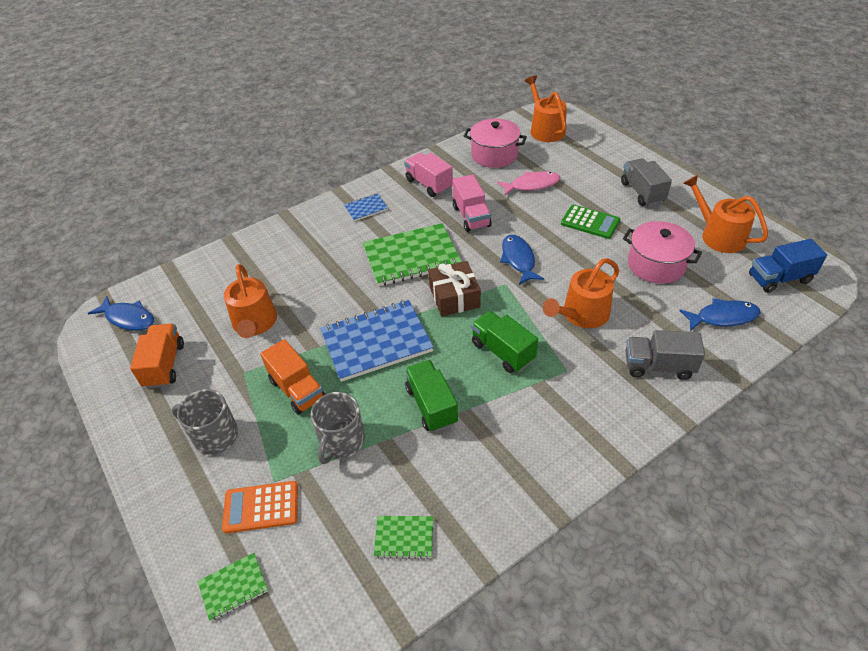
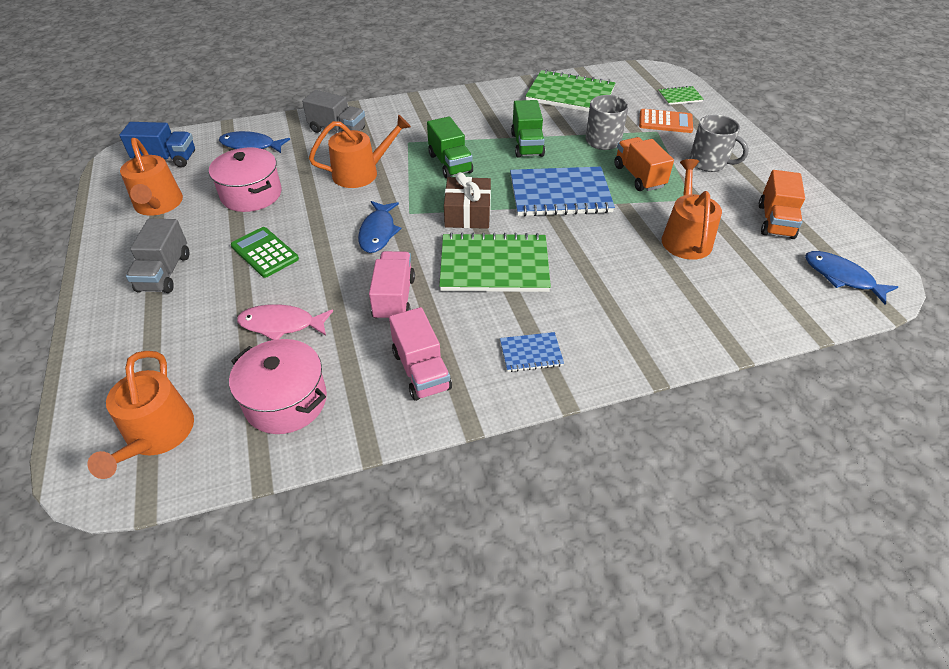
camera: 165 degrees left, 0 degrees up
(404, 537) = (570, 95): green notebook -> green notebook, size x2.12

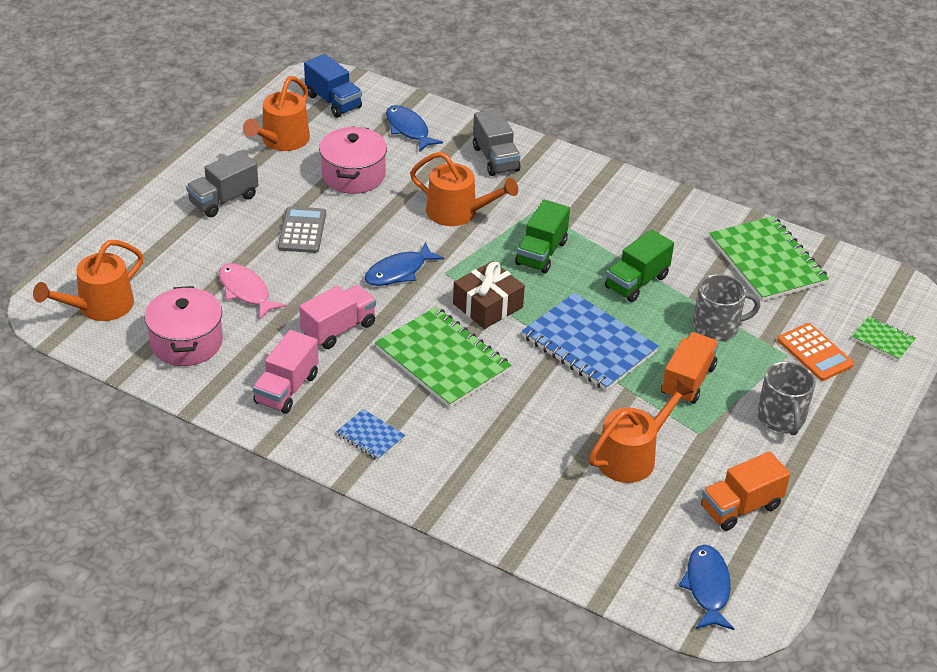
camera: 45 degrees right, 5 degrees down
(264, 253) = (302, 230): green calculator -> grey calculator

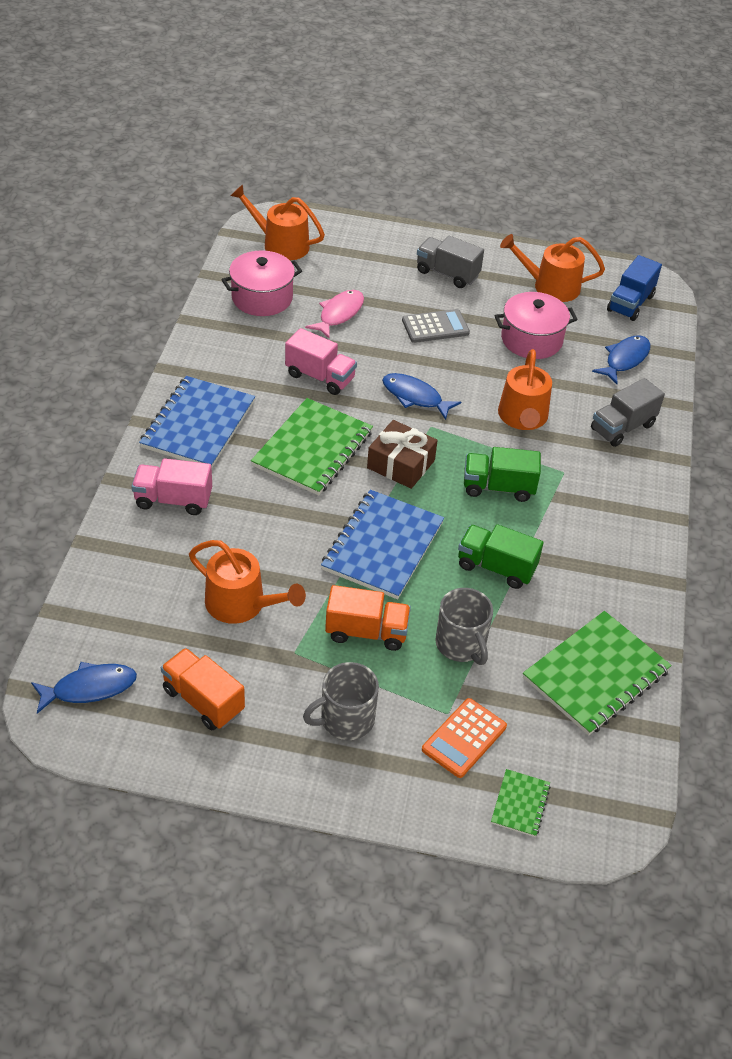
camera: 70 degrees right, 5 degrees up
(286, 389) = (233, 364): pink truck -> pink truck (173, 500)
(370, 436) = (198, 424): blue notebook -> blue notebook, size x2.12

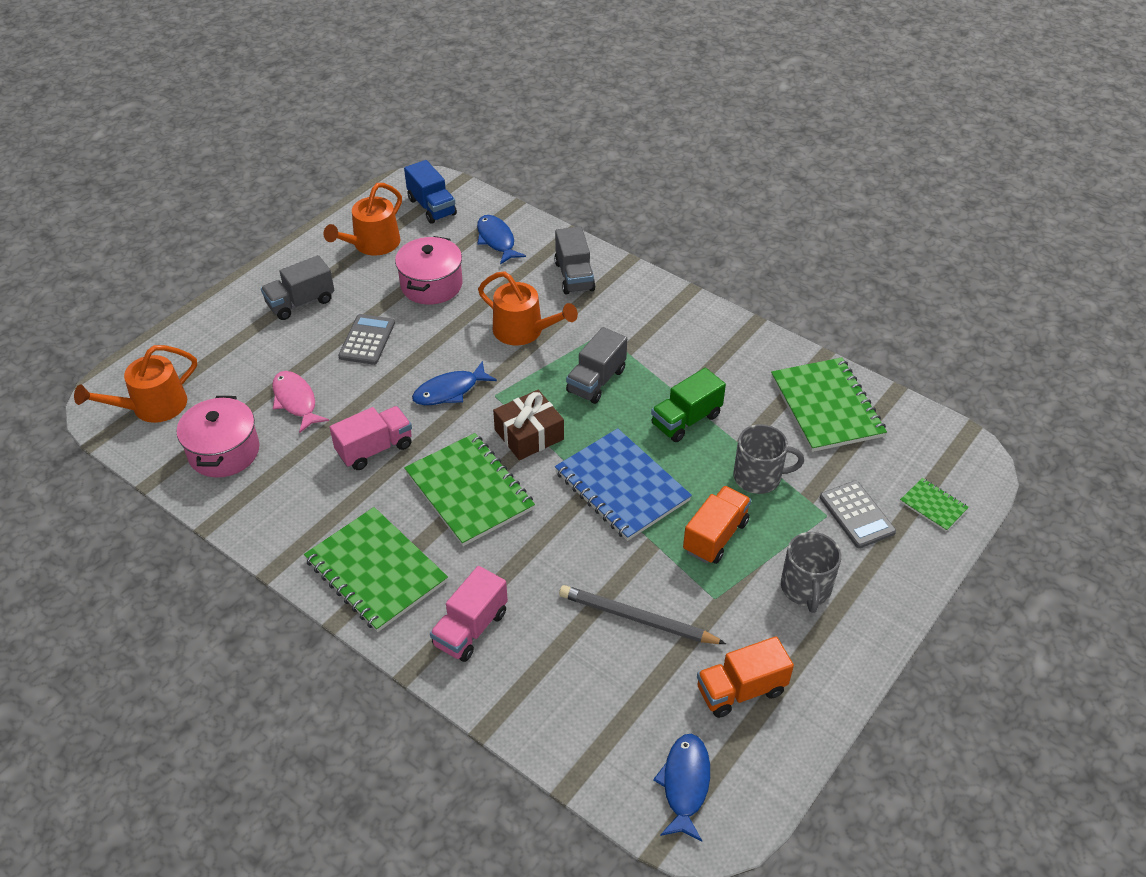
camera: 60 degrees left, 0 degrees up
(198, 424) = (376, 571): blue notebook -> green notebook
(241, 604) = (637, 618): orange watering can -> grey pencil
(464, 738) = (856, 515): orange calculator -> grey calculator
(498, 487) = (596, 381): green truck -> grey truck

